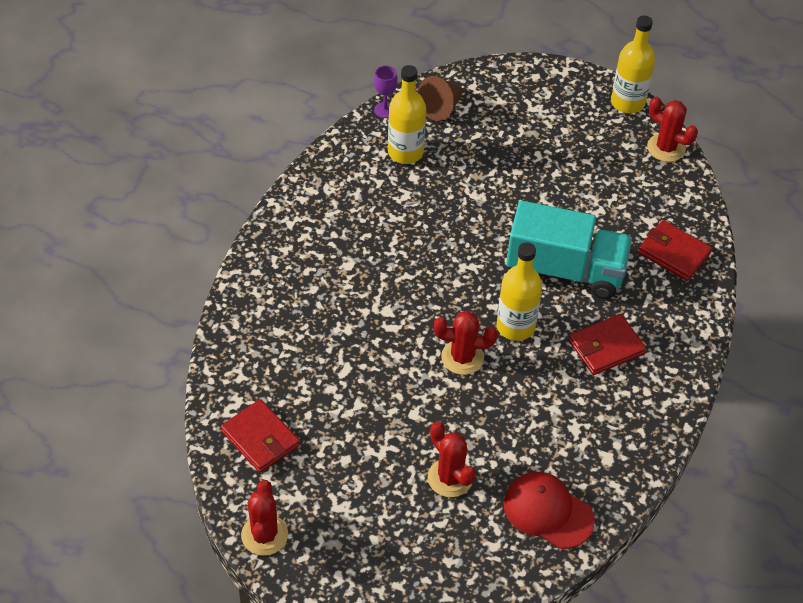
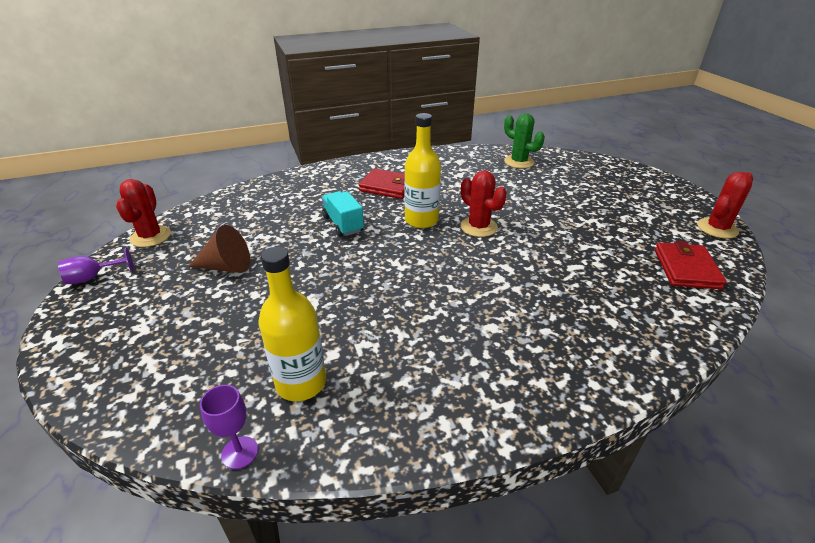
camera: 130 degrees left, 15 degrees down
(441, 107) = (192, 400): brown cone -> brown cone (226, 267)
(450, 478) = (559, 192): red cactus -> none
(548, 511) = (519, 162): red cap -> green cactus
(565, 270) = (343, 224): turquoise truck -> turquoise truck, size x0.52
(627, 102) = (93, 277): yellow bottle -> purple goblet
(674, 253) = (273, 195): red wallet -> none

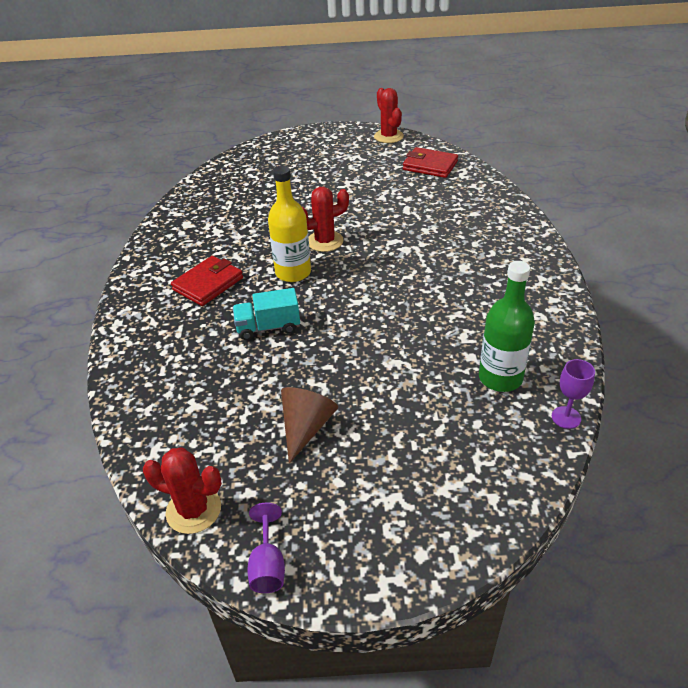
camera: 70 degrees left, 5 degrees up
(301, 383) = (500, 378): yellow bottle -> green bottle
(519, 162) = (220, 190): green cactus -> none

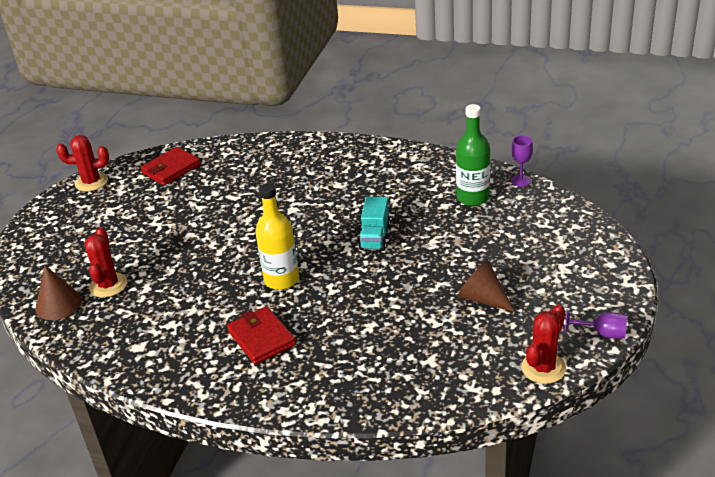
camera: 70 degrees left, 5 degrees down
(229, 174) = (58, 304): none -> brown cone
(268, 327) = (352, 305): turquoise truck -> turquoise truck (375, 237)
(325, 241) = (246, 253): red cactus -> red cactus (108, 285)

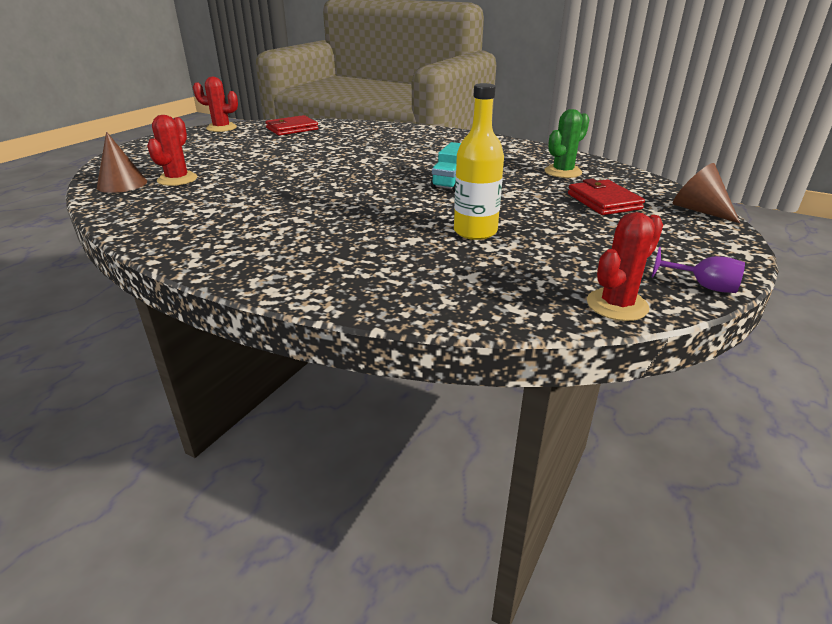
camera: 10 degrees right, 5 degrees down
(261, 338) = (290, 231): red wallet -> red wallet (603, 201)
(281, 279) = (341, 196): yellow bottle -> yellow bottle (475, 231)
(473, 197) = (563, 172): green bottle -> green cactus
(482, 298) = (552, 237): brown cone -> brown cone (699, 210)
(520, 180) = (616, 168): purple goblet -> none

